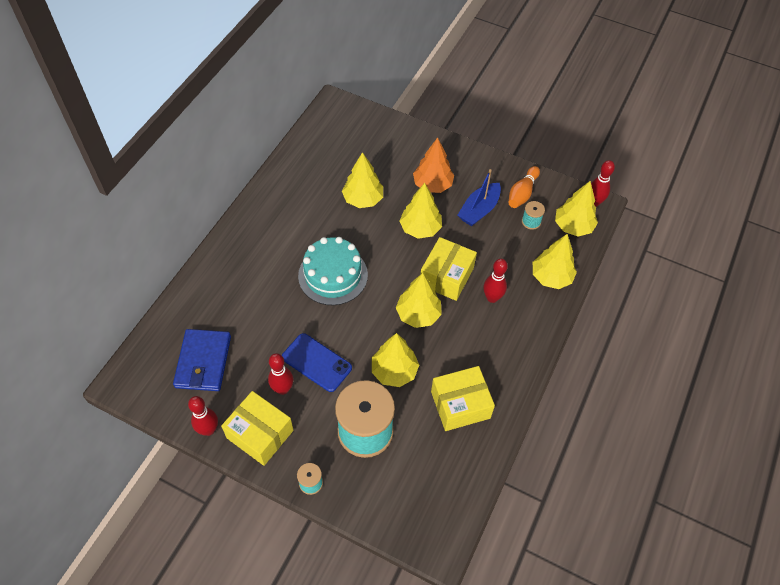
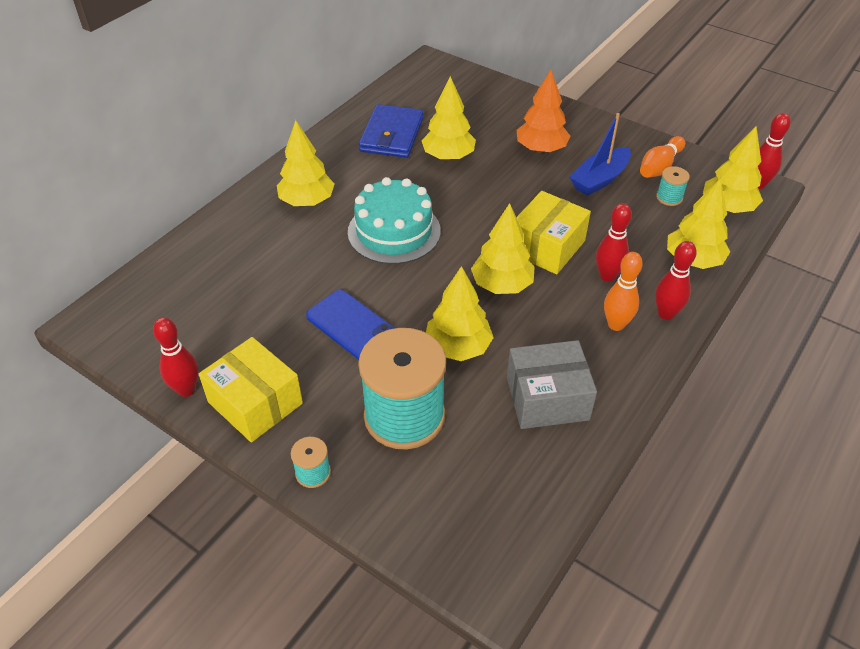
camera: 10 degrees right, 10 degrees down
(203, 362) = (201, 310): blue wallet -> blue wallet (391, 135)
(283, 389) = (299, 352): red bowling pin -> red bowling pin (666, 314)
(420, 228) = (518, 192): yellow tree -> yellow tree (307, 201)
(460, 404) = (547, 398): yellow box -> grey box
(501, 339) = (616, 324): none -> orange bowling pin

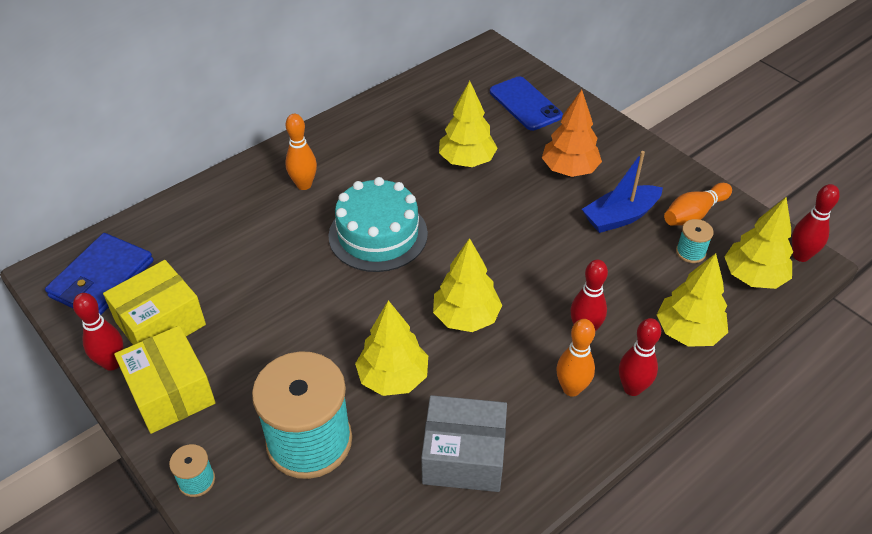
camera: 15 degrees right, 0 degrees up
(307, 201) = (304, 185): yellow tree -> orange bowling pin
(352, 326) = (296, 330): blue phone -> blue phone (525, 104)
(391, 135) = (417, 126): blue wallet -> blue wallet (102, 279)
(546, 246) = (531, 283): yellow box -> yellow box (160, 323)

